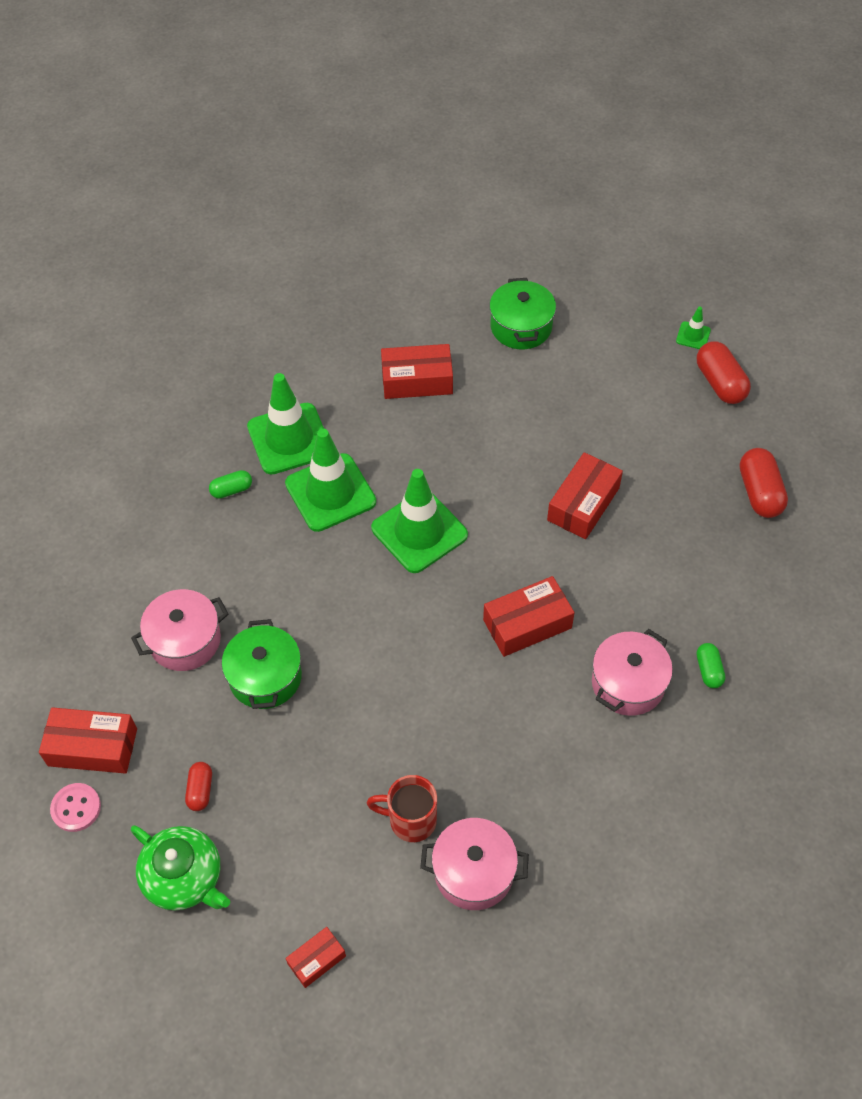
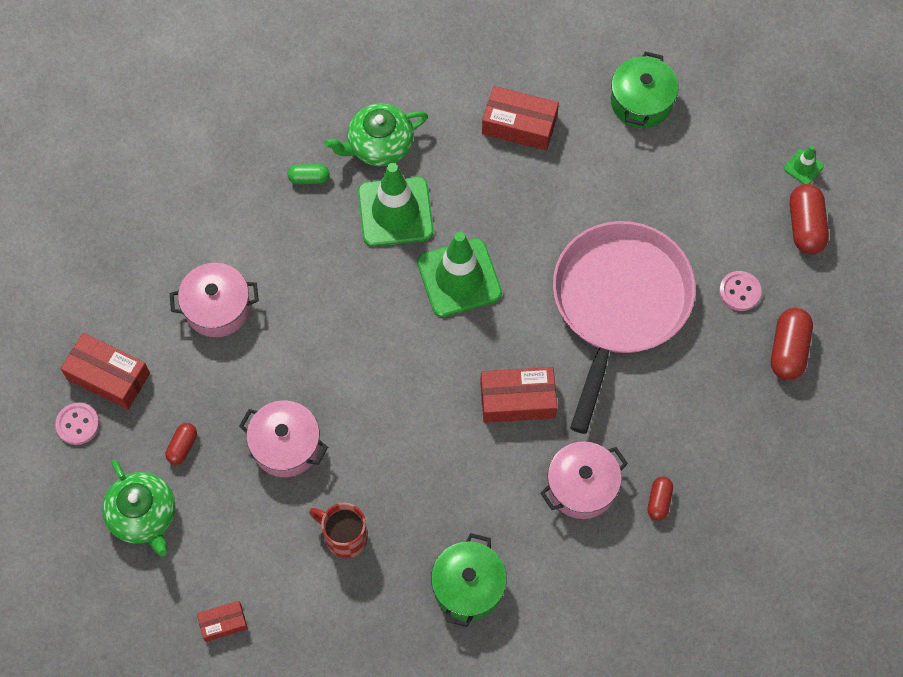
camera: 20 degrees right, 10 degrees up
(265, 677) = (272, 366): green pot -> green pot (468, 586)
(289, 439) = (379, 145): green traffic cone -> green teapot
(474, 872) = (378, 600): pink pot -> pink pot (286, 445)
(583, 504) = (619, 303): red box -> pink pan
(689, 457) = (739, 292): none -> pink button
(708, 670) = (659, 501): green capsule -> red capsule

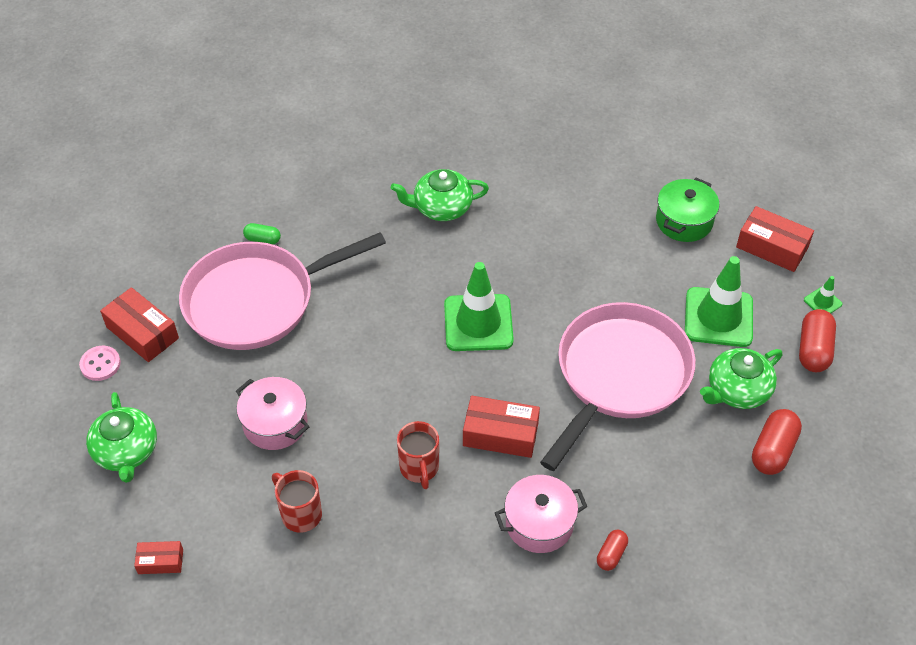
camera: 15 degrees right, 15 degrees down
(182, 447) = (183, 403): red capsule -> none
(217, 308) = (257, 300): pink pot -> pink pan
(309, 178) = (372, 220): green capsule -> green capsule (262, 239)
(395, 212) = (438, 260): green traffic cone -> green traffic cone (718, 317)
(447, 458) = (419, 468): none -> red mug
(468, 586) = (402, 586): green pot -> none
(519, 125) = (569, 217): red box -> red box (772, 247)
(739, 292) = (737, 390): pink button -> green teapot

